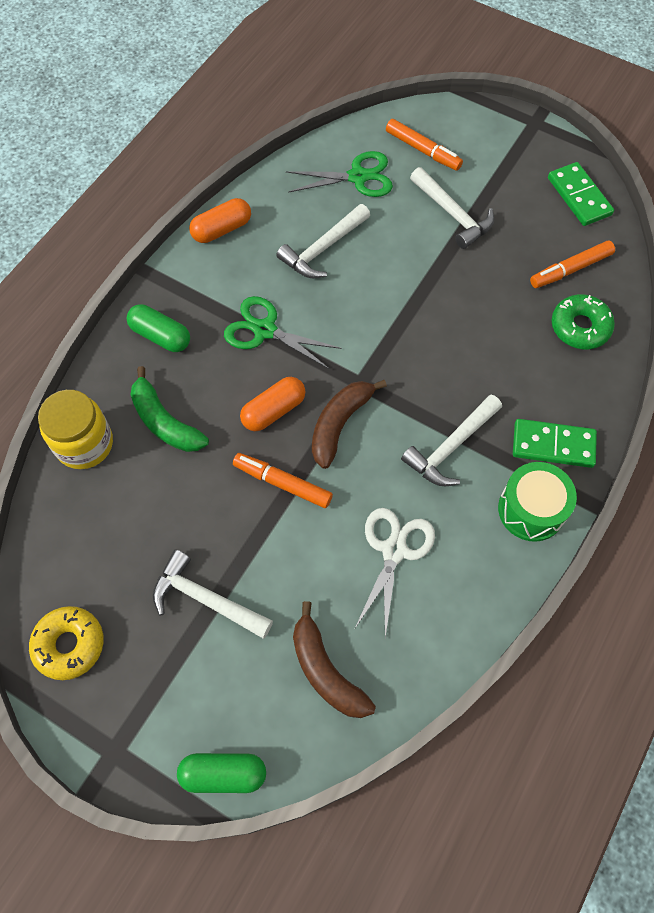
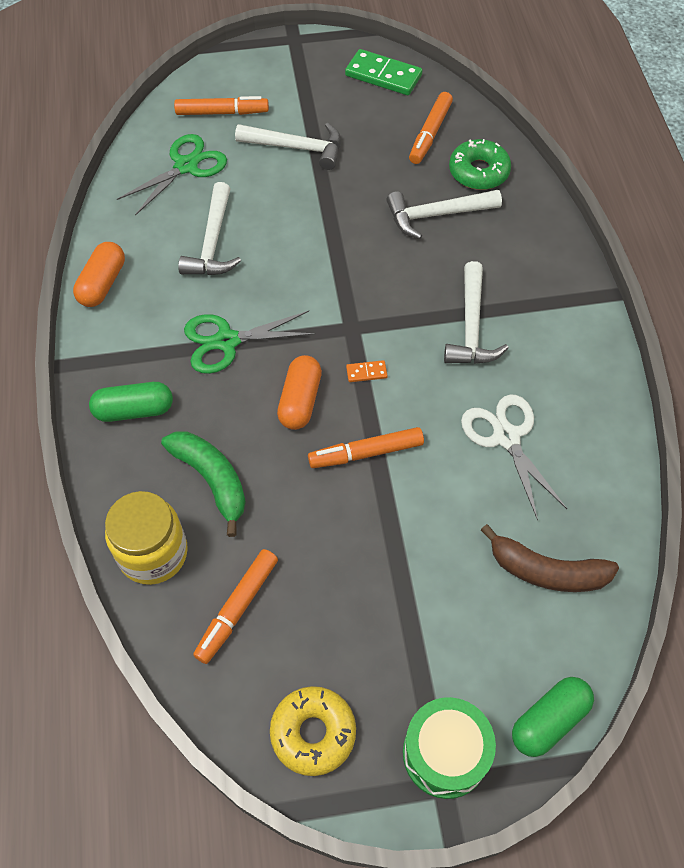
camera: 40 degrees left, 5 degrees down
(100, 523) = (237, 608): none -> orange marker
(165, 422) = (212, 479): green banana -> green banana turned 135 degrees counterclockwise
(205, 599) = (394, 595): white hammer -> white hammer (436, 215)
(339, 424) = (366, 372): brown banana -> orange domino
(531, 509) = (575, 330): green drum -> green drum (445, 753)
(553, 445) = (544, 271): green domino -> none

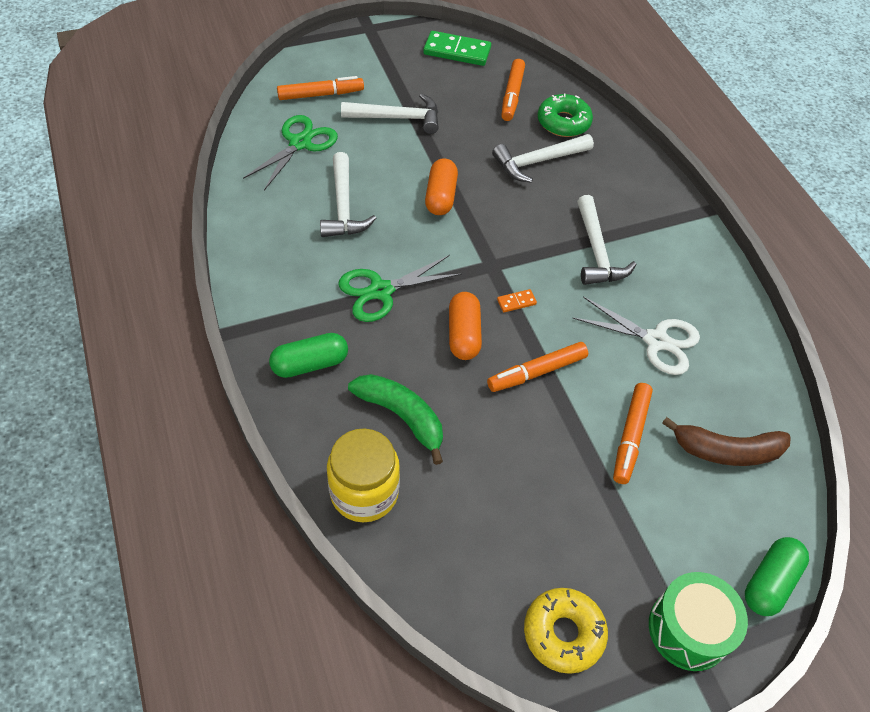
camera: 15 degrees left, 5 degrees down
(103, 284) = (249, 254): orange capsule -> orange capsule (441, 196)
(237, 608) = (459, 530): orange marker -> orange marker (630, 436)
(506, 437) = (656, 341): white scissors -> white scissors turned 150 degrees clockwise

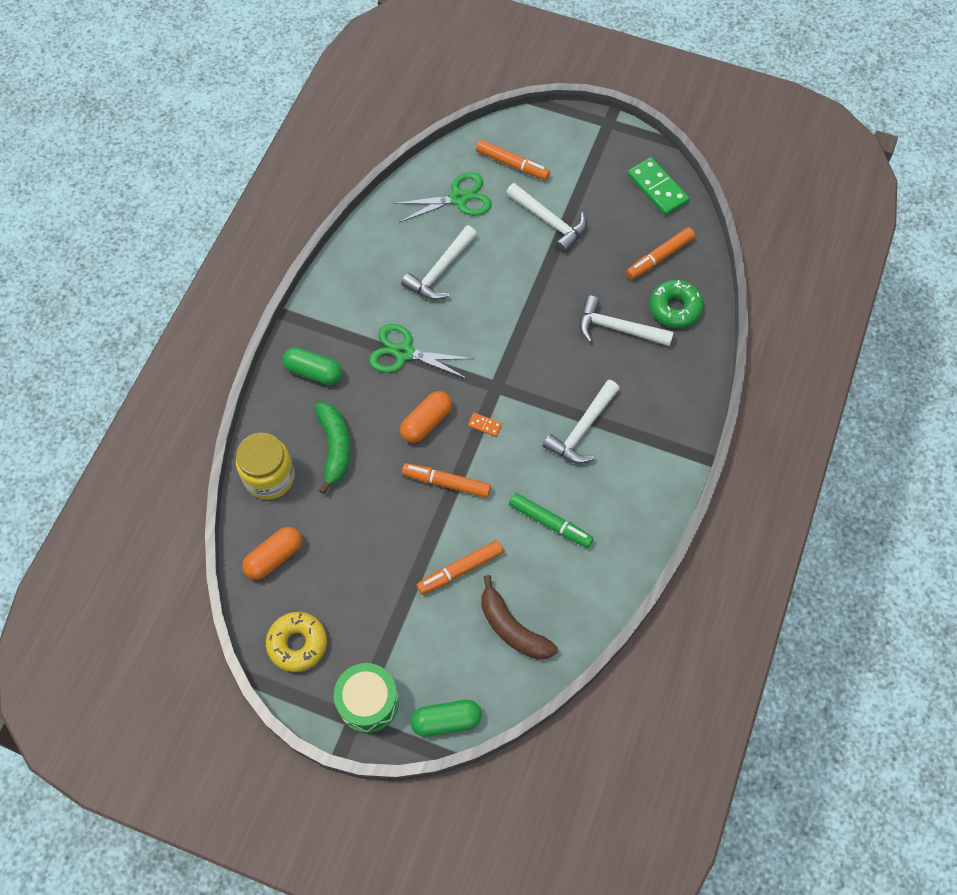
camera: 45 degrees right, 10 degrees up
(441, 196) = (515, 309): orange capsule -> orange capsule (274, 557)
(656, 341) = (550, 523): white scissors -> green marker

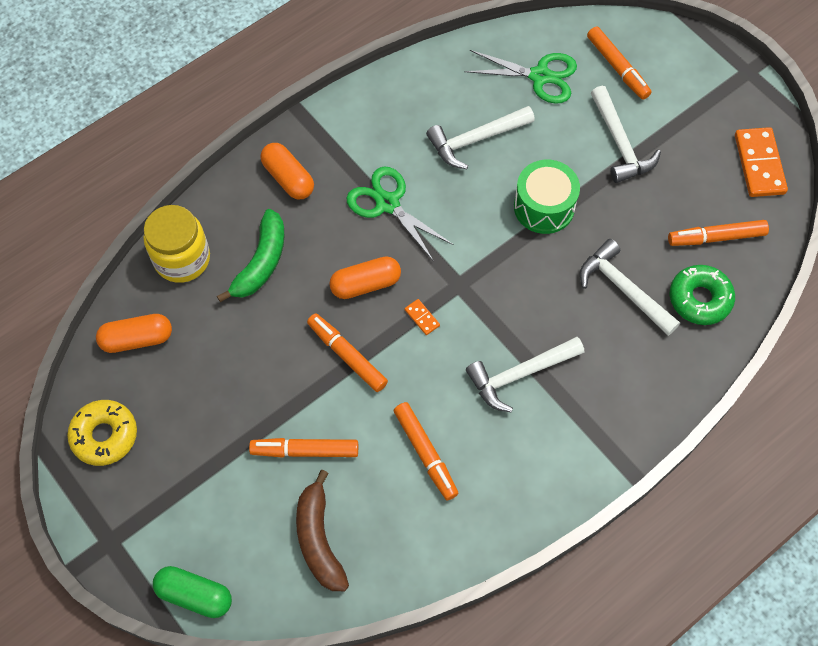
camera: 30 degrees right, 0 degrees up
(313, 372) = (288, 178): green capsule -> orange capsule
(368, 702) = (133, 532): green drum -> green drum (544, 207)
(550, 523) = (425, 453): green marker -> orange marker
(657, 188) = (759, 164): green domino -> orange domino

